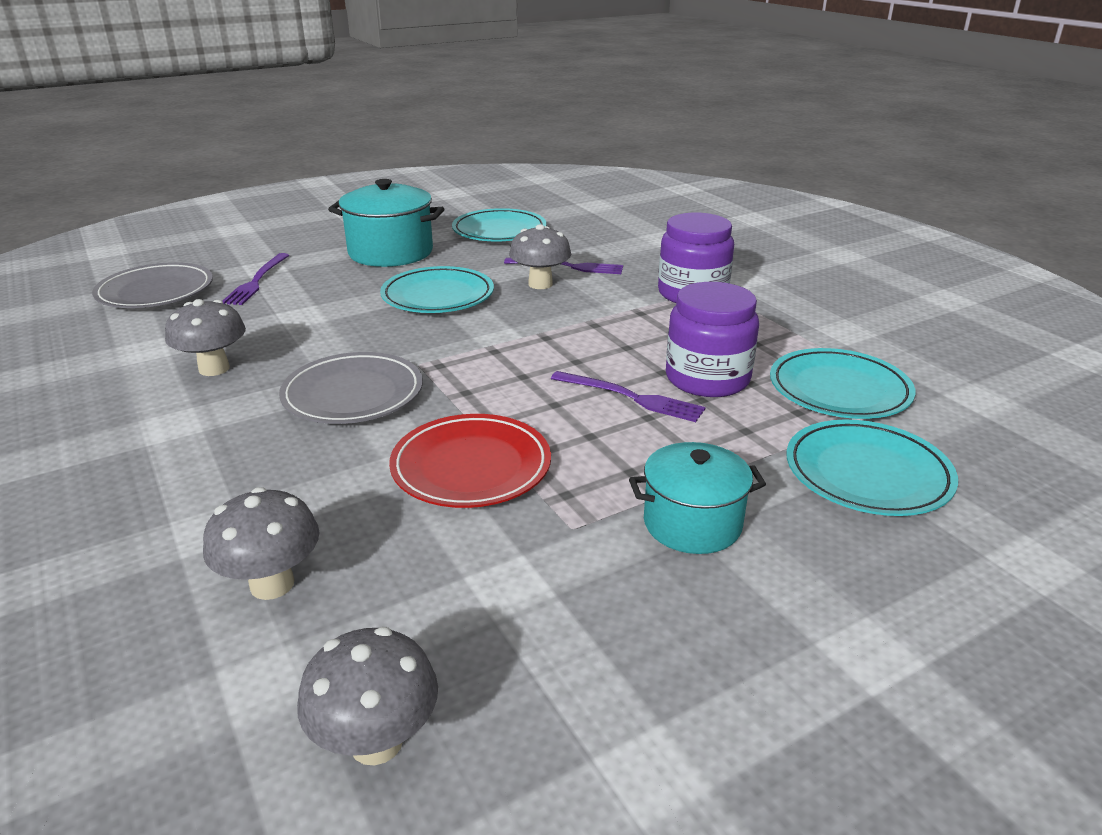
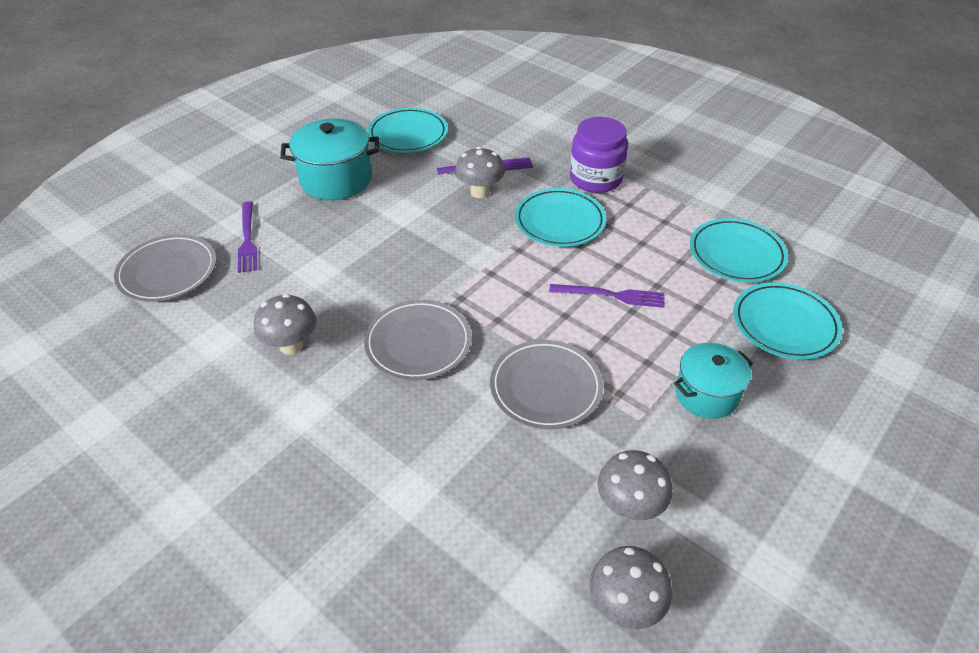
camera: 20 degrees left, 15 degrees up
(272, 584) = (485, 521): grey mushroom -> grey mushroom (629, 506)
(438, 296) = (410, 223): turquoise plate -> turquoise plate (559, 221)
(471, 467) = (546, 387): red plate -> grey plate
(707, 378) = (650, 264): purple jar -> none

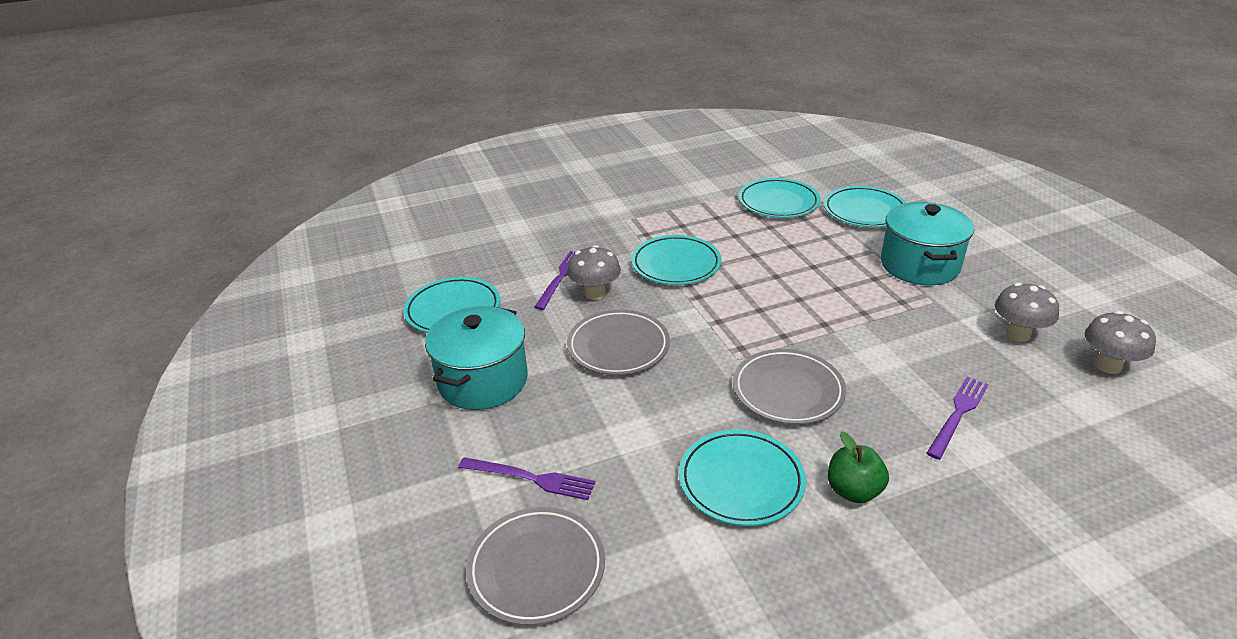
camera: 60 degrees left, 10 degrees down
(291, 345) = (741, 481): grey mushroom -> turquoise plate
(309, 416) = (853, 491): none -> green apple
(546, 387) = (879, 335): grey plate -> grey plate (618, 346)
(595, 178) = (632, 229): purple jar -> none
(611, 295) = (789, 270): purple fork -> purple fork (958, 414)
(706, 394) = (919, 265): turquoise pot -> turquoise pot, size x1.50

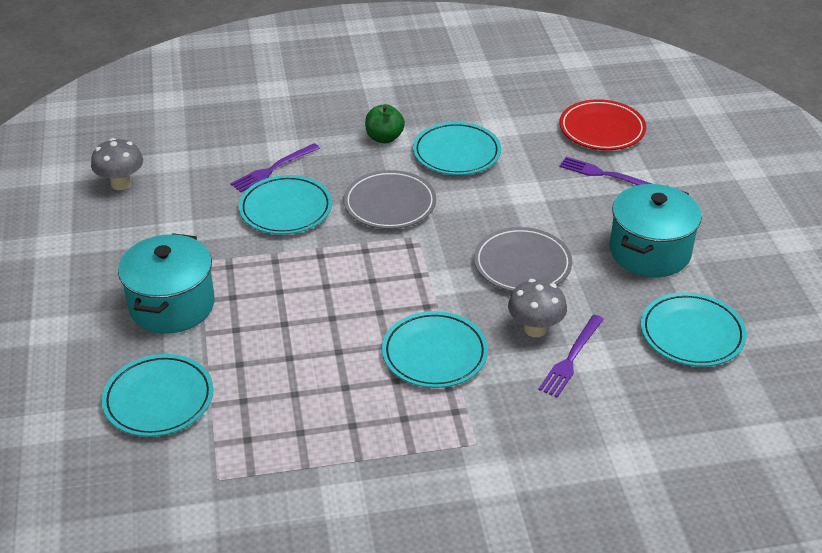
camera: 170 degrees left, 5 degrees up
(536, 568) = (602, 129): grey plate -> red plate
(778, 202) = (256, 439): turquoise plate -> turquoise plate (286, 209)
(1018, 334) = (160, 219): grey mushroom -> none

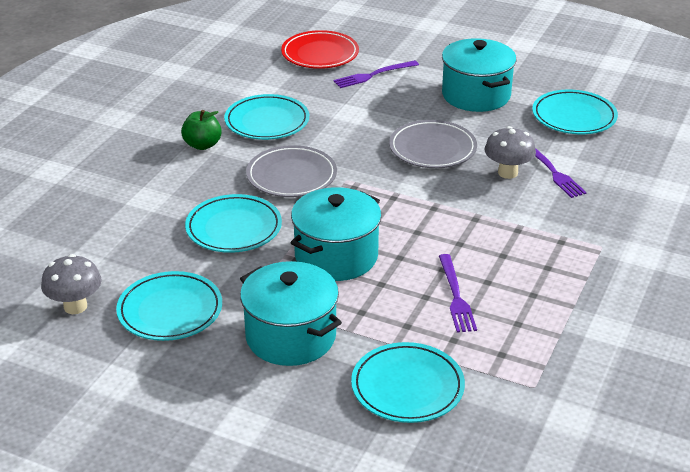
camera: 55 degrees left, 5 degrees down
(273, 169) = (169, 214): purple fork -> purple fork (456, 296)
(299, 281) = (336, 256): none -> turquoise pot
(434, 354) = (491, 226): turquoise plate -> turquoise plate (170, 310)

